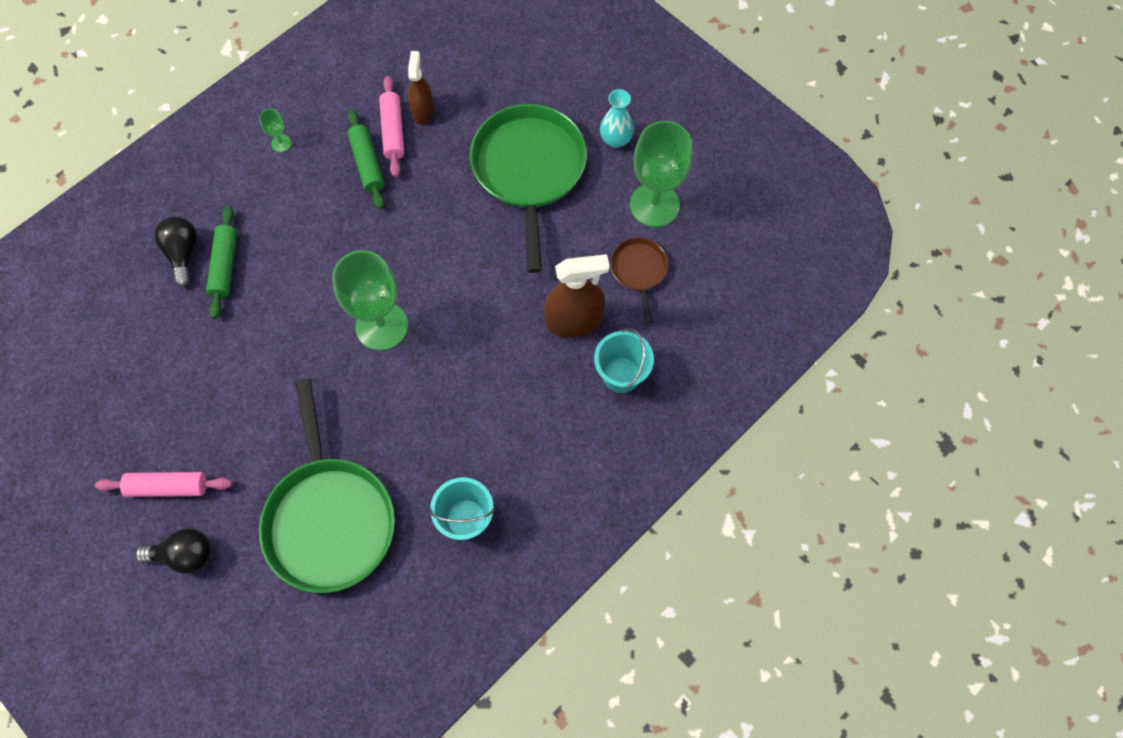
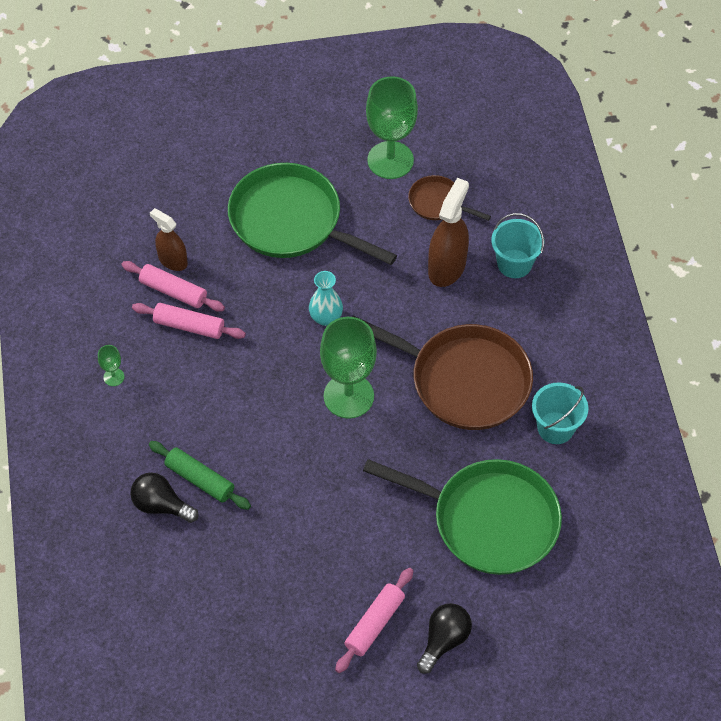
camera: 55 degrees left, 10 degrees down
(367, 164) = (189, 326): green rolling pin -> pink rolling pin
(463, 409) = (464, 380): none -> brown pan
(615, 139) = (312, 150): turquoise vase -> turquoise vase (326, 317)

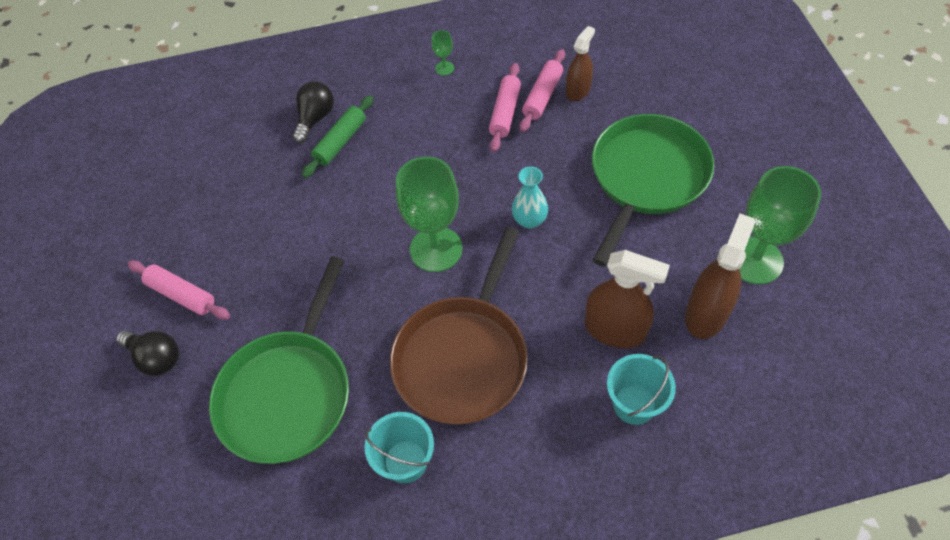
camera: 90 degrees right, 0 degrees up
(437, 203) = (706, 314): brown pan -> brown spray bottle

